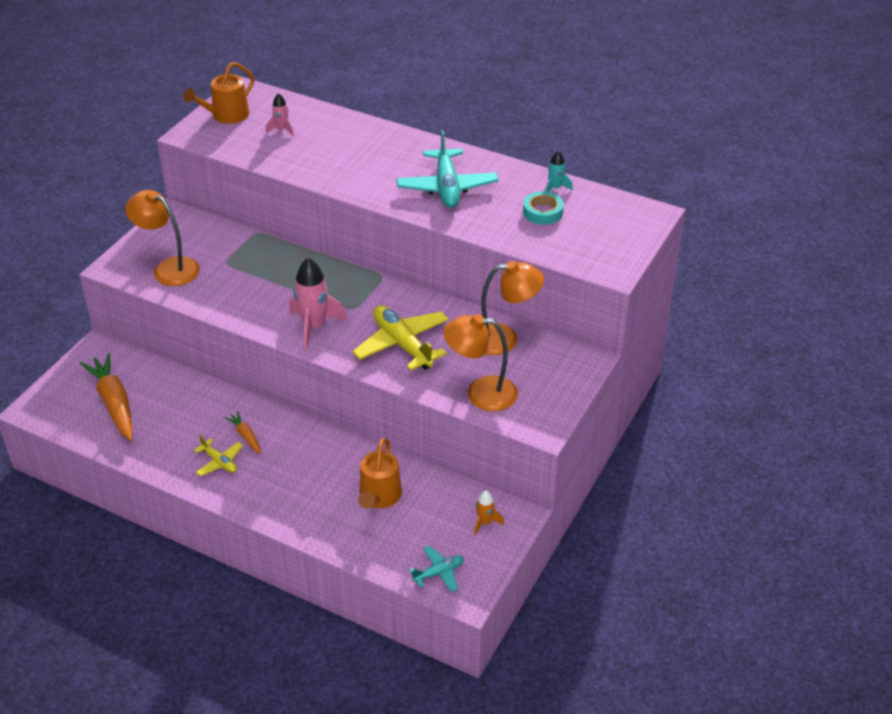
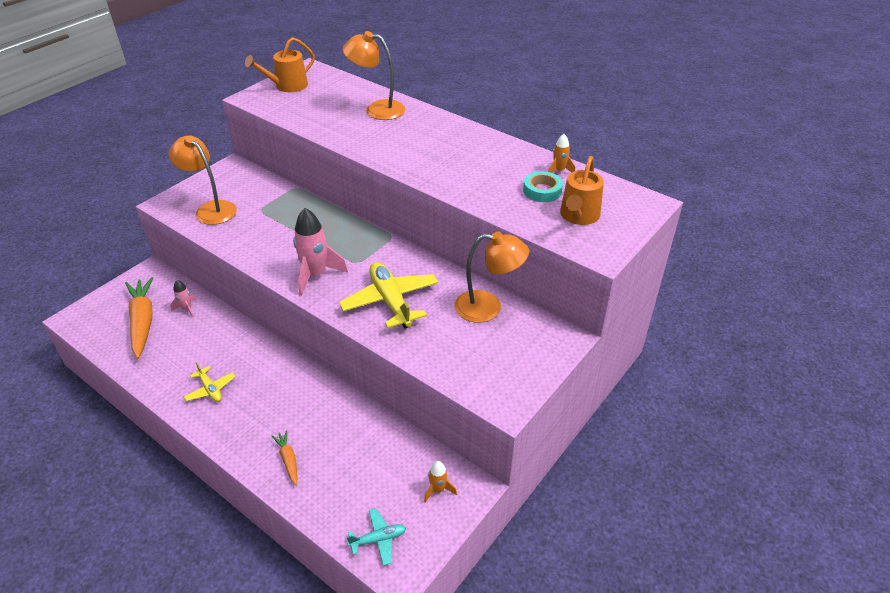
camera: 10 degrees right, 0 degrees up
(246, 436) = (242, 367): orange carrot -> orange carrot (288, 460)
(282, 130) = (329, 101): pink rocket -> pink rocket (187, 309)
(379, 496) = (344, 445): orange watering can -> orange watering can (578, 216)
(447, 187) = (458, 160): turquoise plane -> none
(481, 393) = (452, 359): orange lamp -> orange lamp (377, 109)
(555, 188) = (559, 171): turquoise rocket -> orange rocket

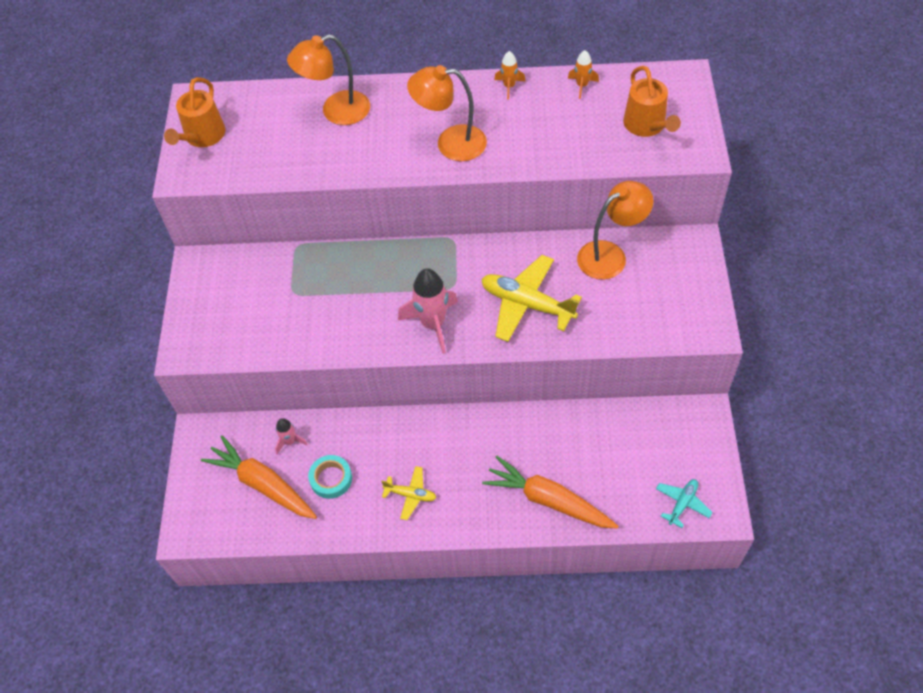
camera: 35 degrees left, 15 degrees up
(210, 209) = (241, 326): orange lamp -> orange lamp (450, 143)
(288, 460) = (548, 500): orange carrot -> orange carrot, size x2.04
(438, 490) = (683, 434): orange rocket -> orange rocket (509, 86)
(542, 191) = (591, 117): turquoise tape -> turquoise tape (331, 479)

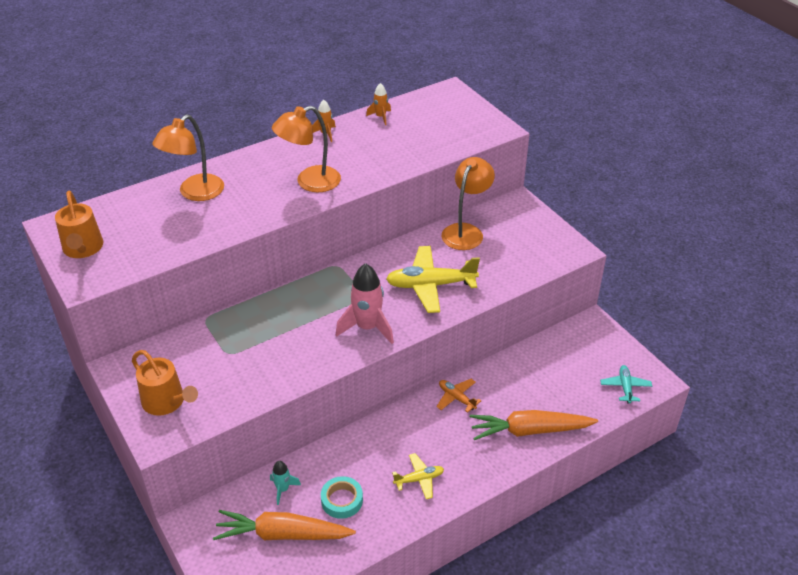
camera: 35 degrees left, 15 degrees down
(290, 441) = (283, 489): pink rocket -> turquoise rocket
(503, 429) = (456, 398): none -> orange plane
(646, 125) = (448, 125): orange watering can -> orange watering can (166, 402)

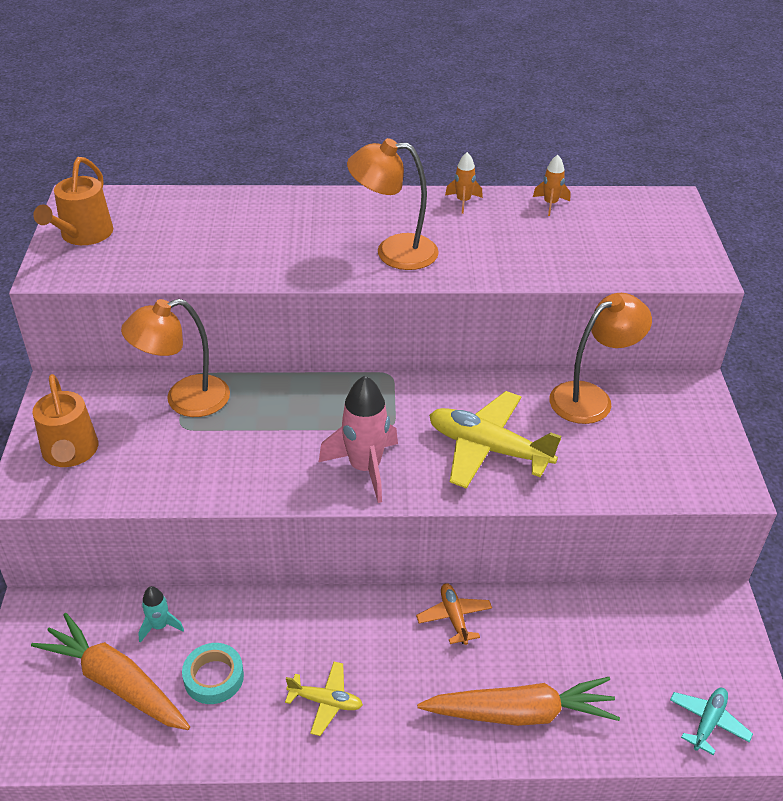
camera: 30 degrees right, 0 degrees up
(195, 193) = (252, 217): orange lamp -> orange lamp (185, 400)
(529, 430) = (520, 713): orange carrot -> orange carrot turned 150 degrees clockwise

